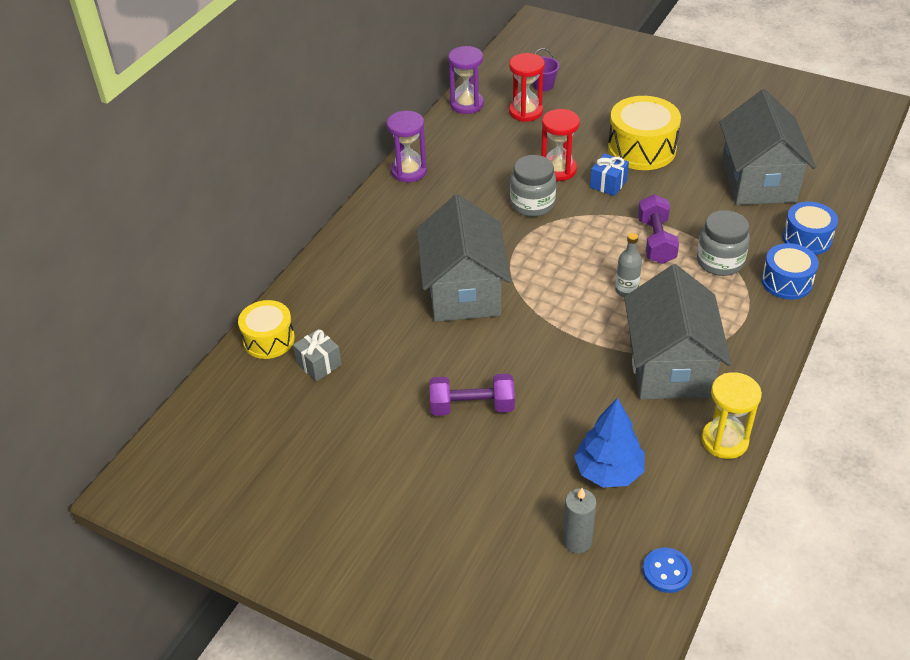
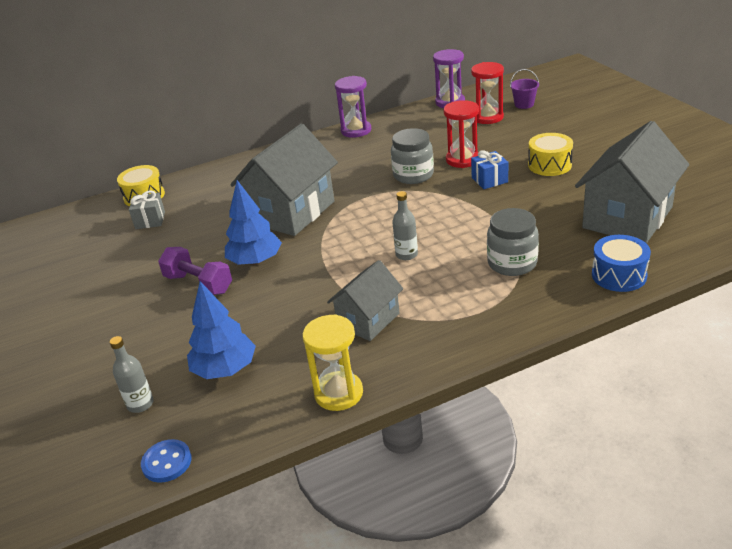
camera: 40 degrees right, 10 degrees down
(497, 358) = (255, 261): none -> blue tree
(577, 541) = (140, 404): grey candle -> grey bottle
(641, 149) = (549, 165): yellow drum -> yellow drum, size x0.64
(656, 241) = (476, 230): purple dumbbell -> none
(670, 367) = (368, 320): grey house -> grey house, size x0.58
(786, 282) = (554, 300): blue drum -> none

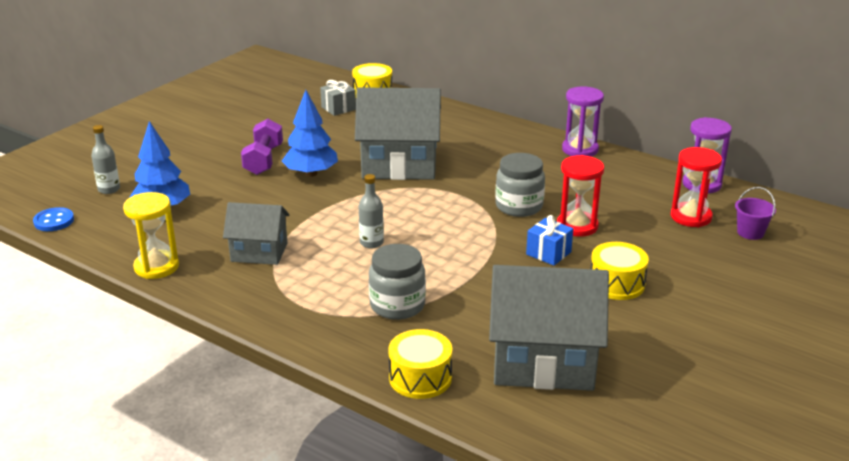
camera: 55 degrees right, 5 degrees down
(619, 275) = (420, 378): blue drum -> yellow drum

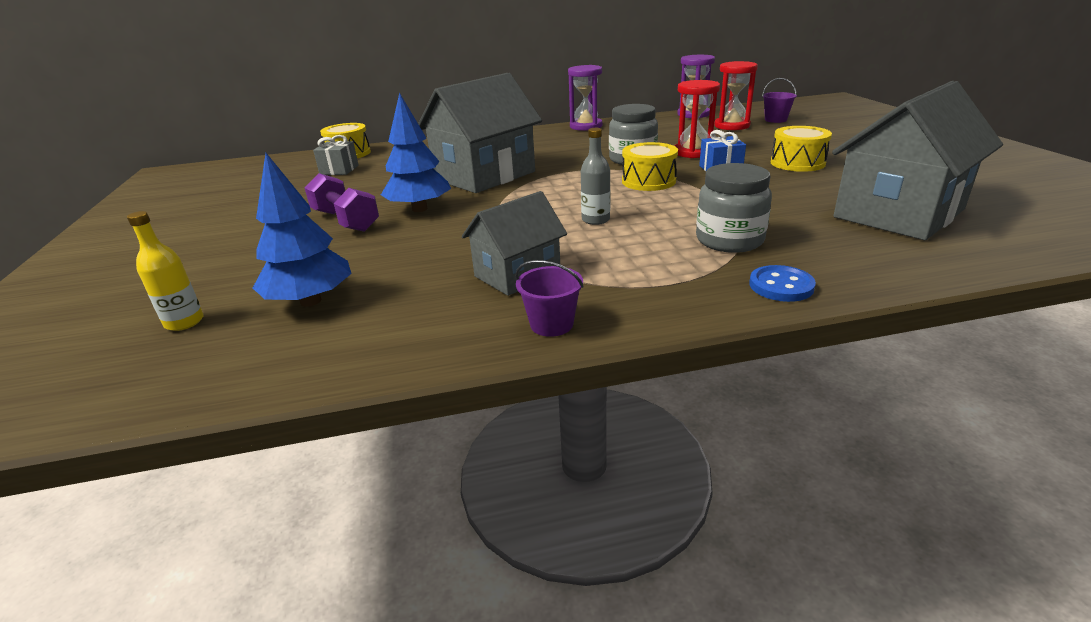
camera: 45 degrees left, 0 degrees up
(54, 221) = (152, 394): blue button -> blue button (781, 286)
(109, 189) = (184, 322): grey bottle -> yellow bottle
(156, 267) = (433, 348): yellow hourglass -> none
(214, 289) = (551, 324): none -> purple bucket
(420, 378) = (884, 268): yellow drum -> yellow drum (648, 181)

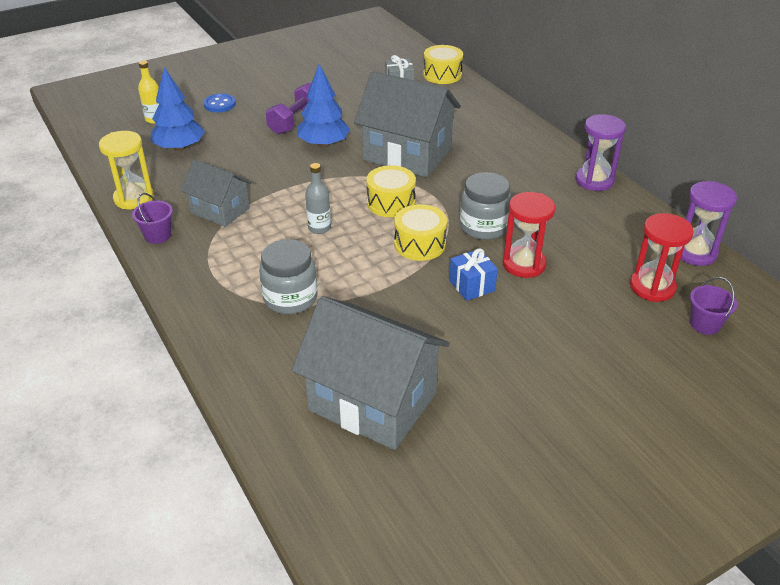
camera: 70 degrees right, 10 degrees up
(424, 346) = (134, 198): none -> yellow hourglass
(781, 286) = (214, 325): blue button -> blue button (219, 104)
(797, 163) = (512, 340): yellow drum -> yellow drum (391, 203)

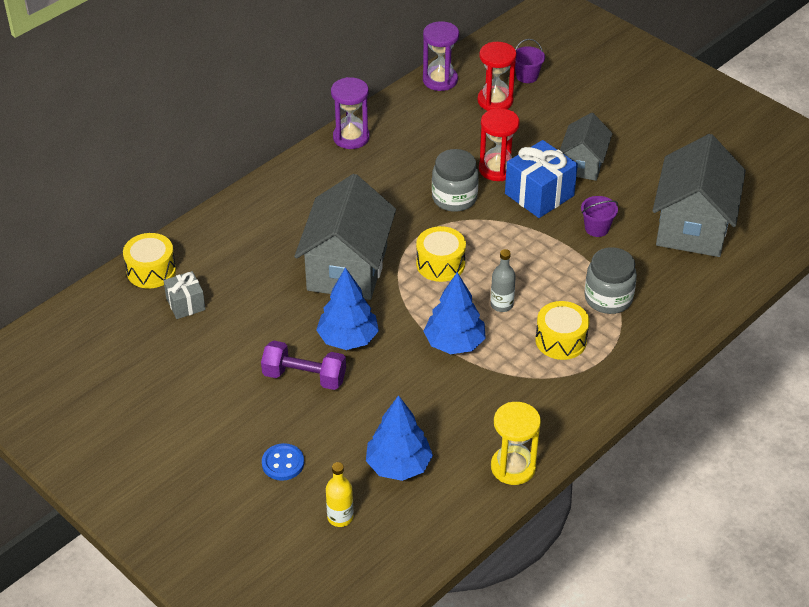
camera: 105 degrees left, 5 degrees up
(157, 235) = (566, 421): purple bucket -> purple bucket (597, 228)
(220, 210) = (505, 386): grey house -> grey house (583, 164)
(287, 193) = (454, 343): none -> blue tree
(419, 244) = (497, 233): yellow drum -> yellow drum (561, 340)
(472, 286) = (539, 195): blue gift -> blue gift, size x1.71

